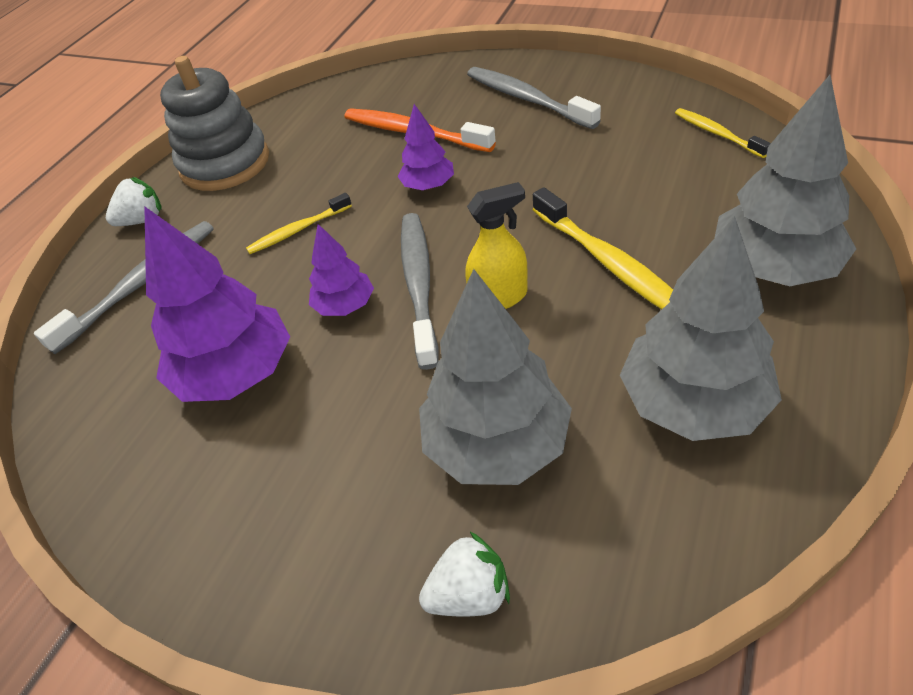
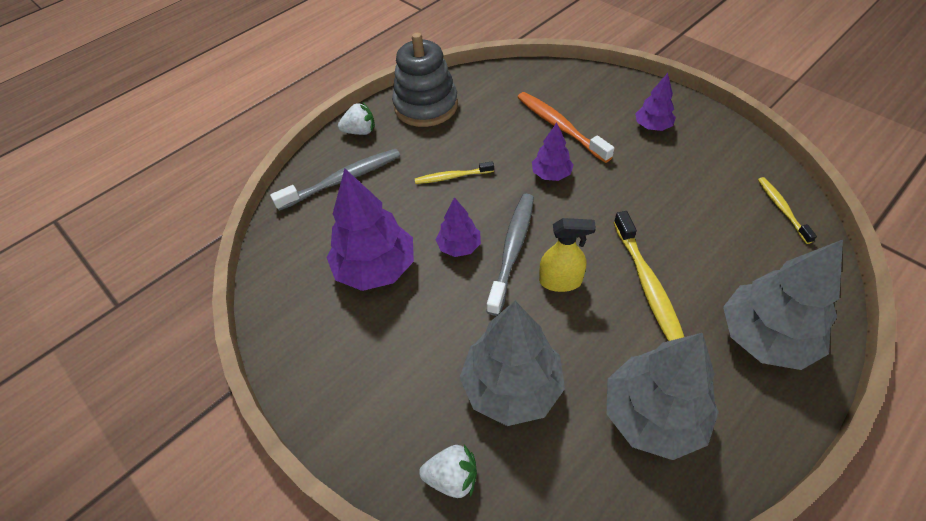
camera: 20 degrees right, 5 degrees up
(527, 99) = (652, 126): grey toothbrush -> purple tree

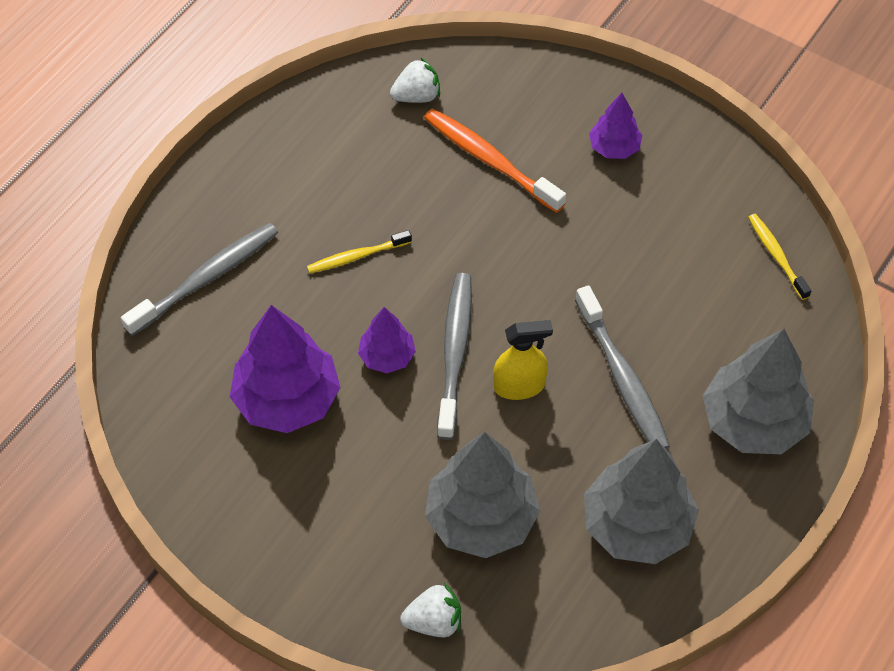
camera: 15 degrees left, 5 degrees up
(360, 131) = (208, 197): white strawberry -> white strawberry (417, 96)
(426, 106) = (293, 144): grey stacking toy -> none
(551, 174) = (488, 238): purple tree -> none
(648, 286) = (622, 378): yellow toothbrush -> grey toothbrush

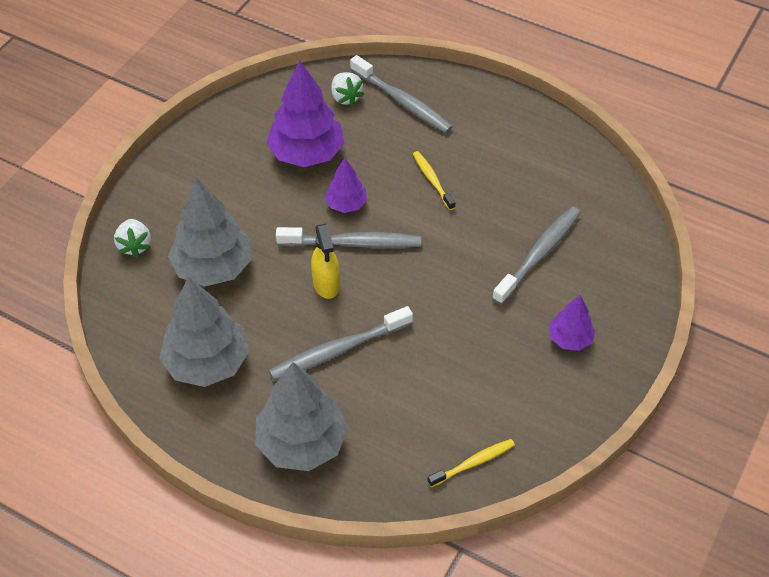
camera: 85 degrees right, 5 degrees down
(417, 96) = (594, 204): white strawberry -> white strawberry (346, 97)
(489, 160) = (539, 254): orange toothbrush -> grey toothbrush

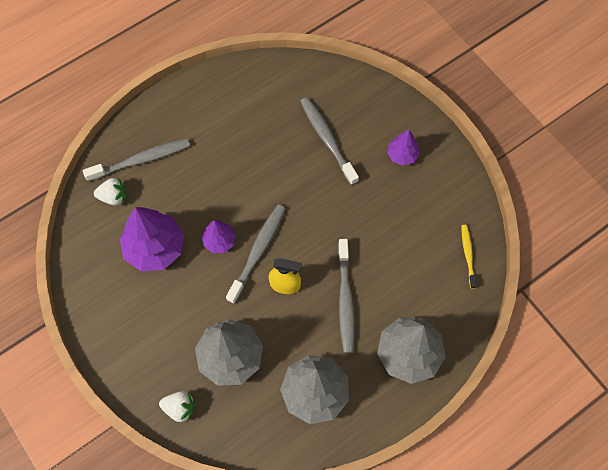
camera: 65 degrees left, 15 degrees up
(432, 180) = (228, 174): yellow toothbrush -> none

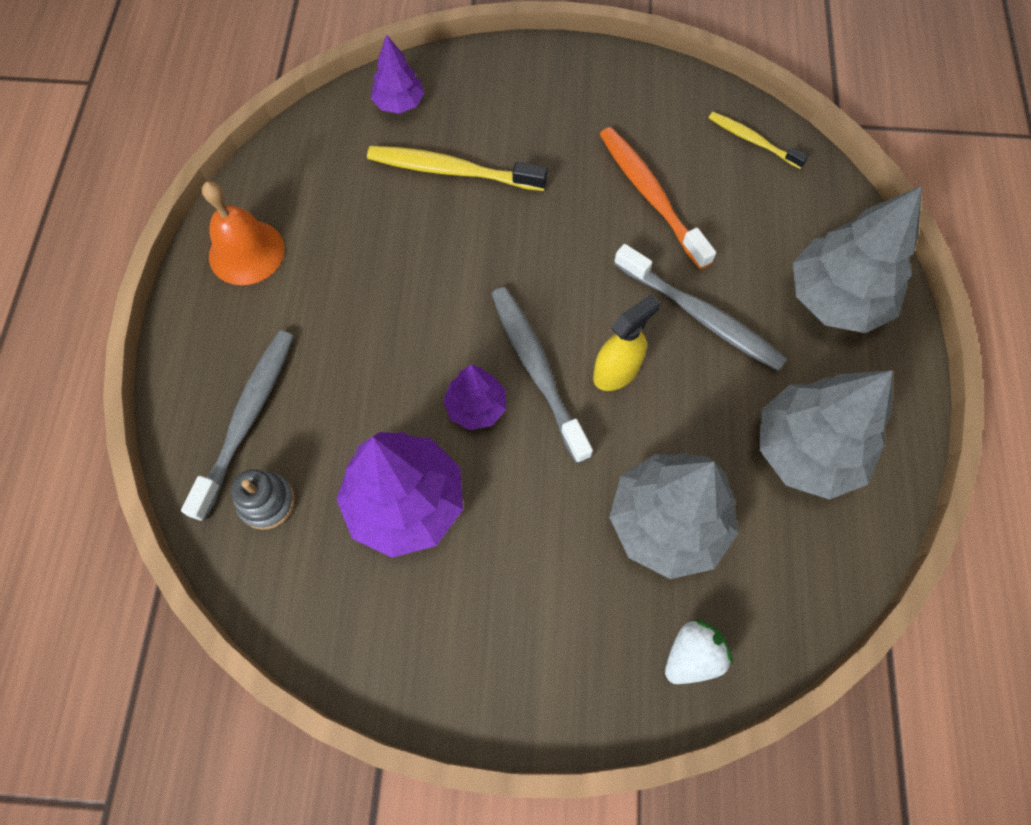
camera: 50 degrees left, 0 degrees up
(113, 197) = (267, 502): white strawberry -> grey stacking toy
(213, 95) = (246, 252): none -> orange bell
(327, 139) = (452, 171): grey toothbrush -> yellow toothbrush
(392, 232) = (650, 195): none -> orange toothbrush
(402, 155) = (554, 109): purple tree -> purple tree (399, 103)

